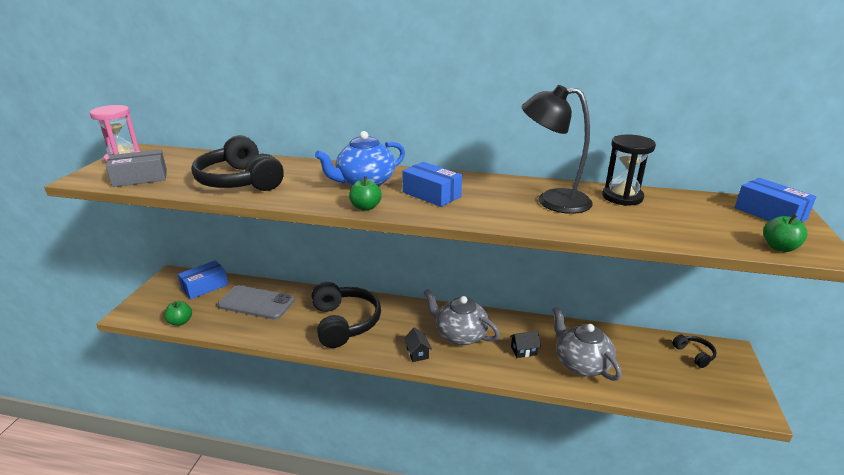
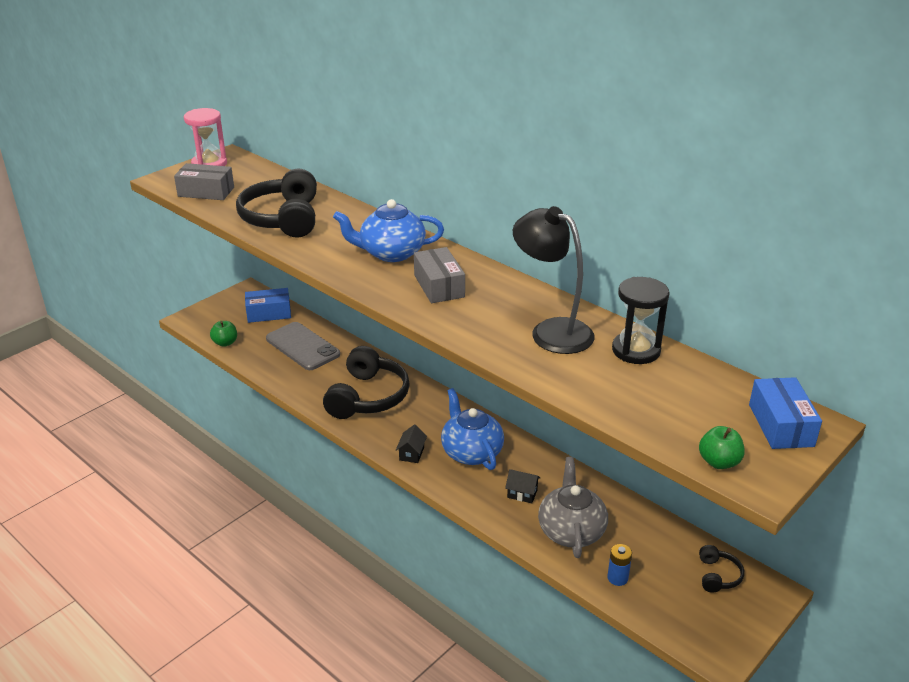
camera: 30 degrees right, 5 degrees up
(365, 207) = (362, 282): green apple -> none
(431, 194) = (439, 286): blue box -> grey box
(460, 335) = (471, 452): grey teapot -> blue teapot
(643, 384) = (617, 578): none -> blue battery

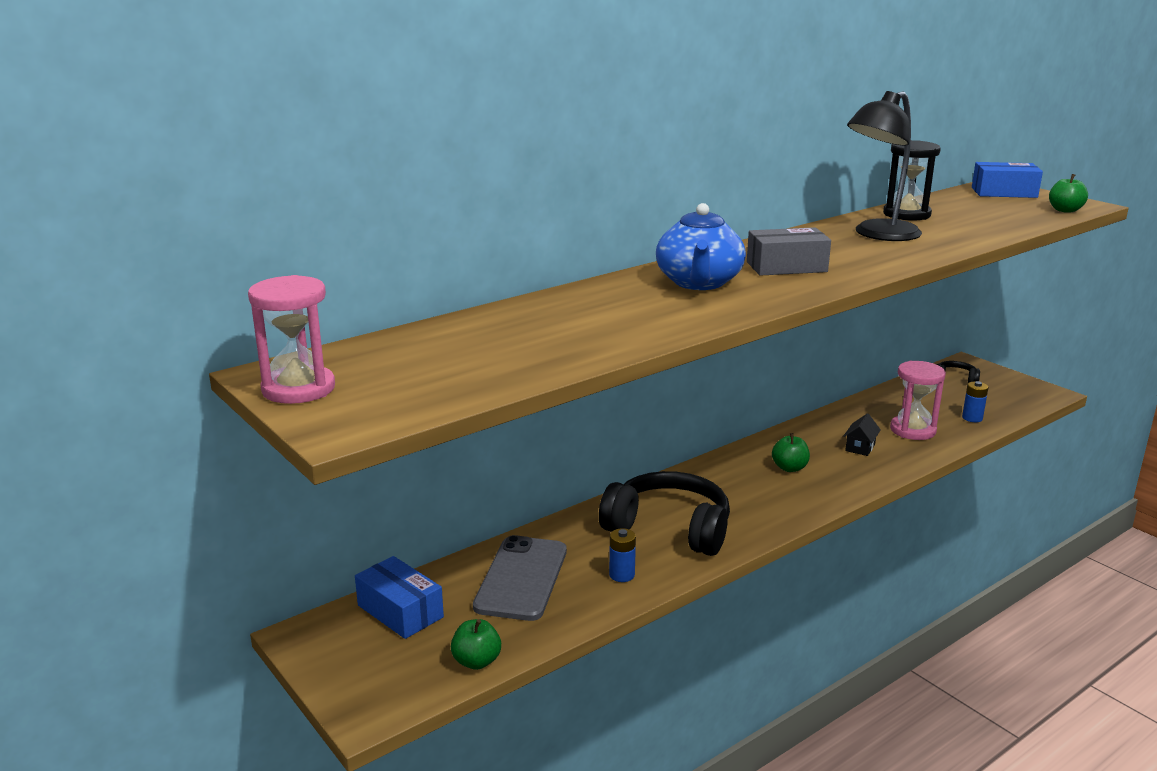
camera: 80 degrees left, 10 degrees down
(206, 192) = (429, 390): grey box -> none
(269, 313) = (400, 611): blue box -> blue box turned 45 degrees counterclockwise
(283, 219) = (570, 336): black headphones -> none
(302, 346) = (521, 578): grey phone -> grey phone turned 45 degrees counterclockwise
(309, 382) = (622, 575): none -> blue battery
(411, 454) = (793, 505): black house -> none
(471, 452) = (789, 468): blue teapot -> green apple
(571, 531) = (913, 430): grey teapot -> pink hourglass

